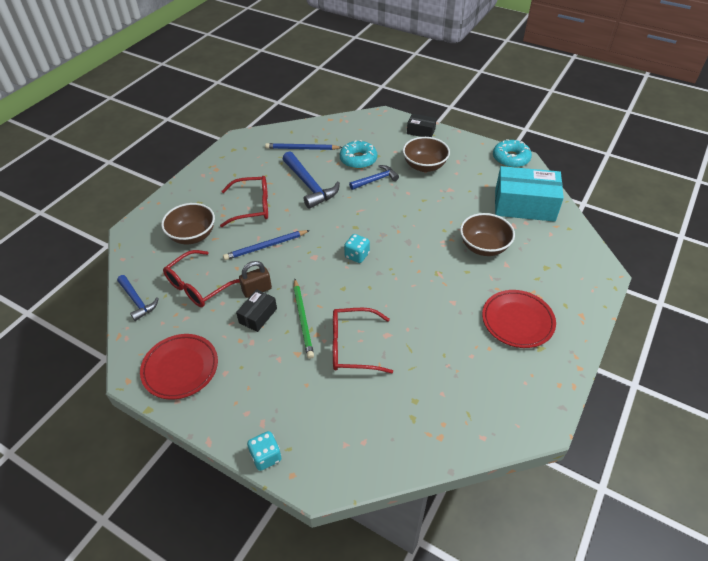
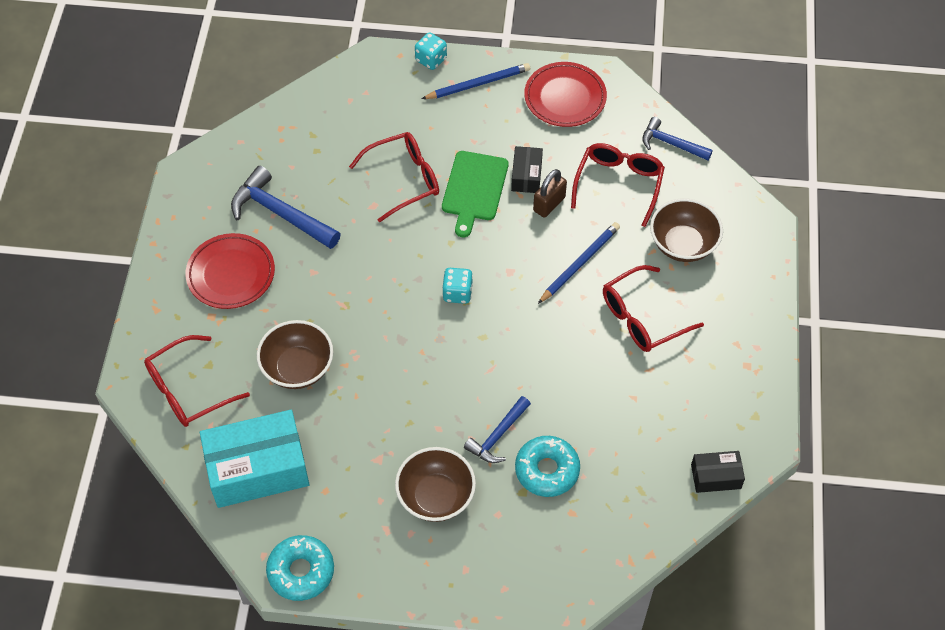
camera: 155 degrees right, 10 degrees up
(302, 148) = (650, 460): blue pencil -> blue pencil (478, 84)
(303, 319) = (474, 189): green pencil -> green cutting board
(309, 185) = (589, 386): blue hammer -> blue hammer (280, 214)
(421, 131) = (476, 585): black box -> black box (716, 476)
(562, 257) = (188, 390): none -> red glasses

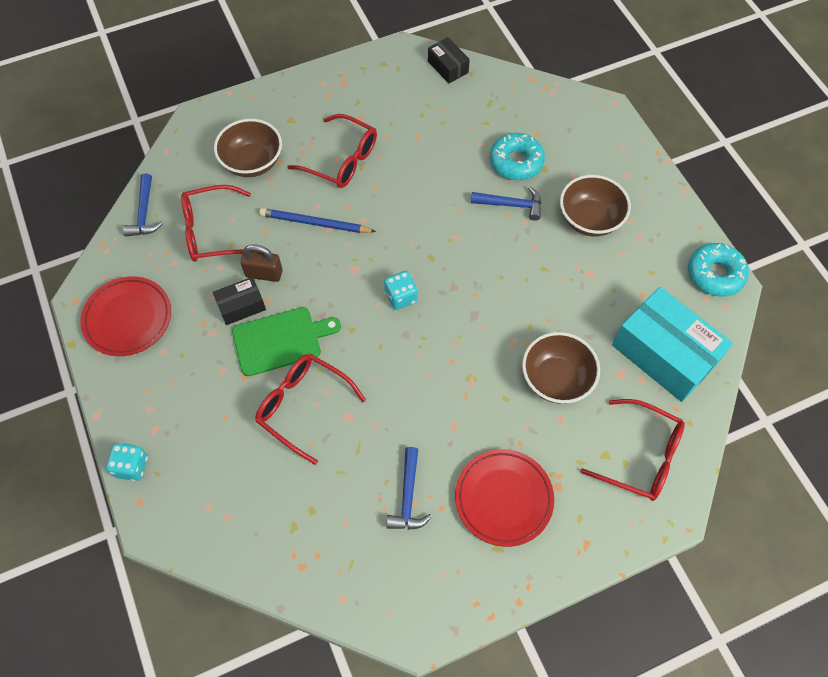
camera: 120 degrees left, 5 degrees up
(280, 214) = (408, 496): blue hammer -> blue hammer, size x0.62
(478, 84) = (145, 403): blue pencil -> none

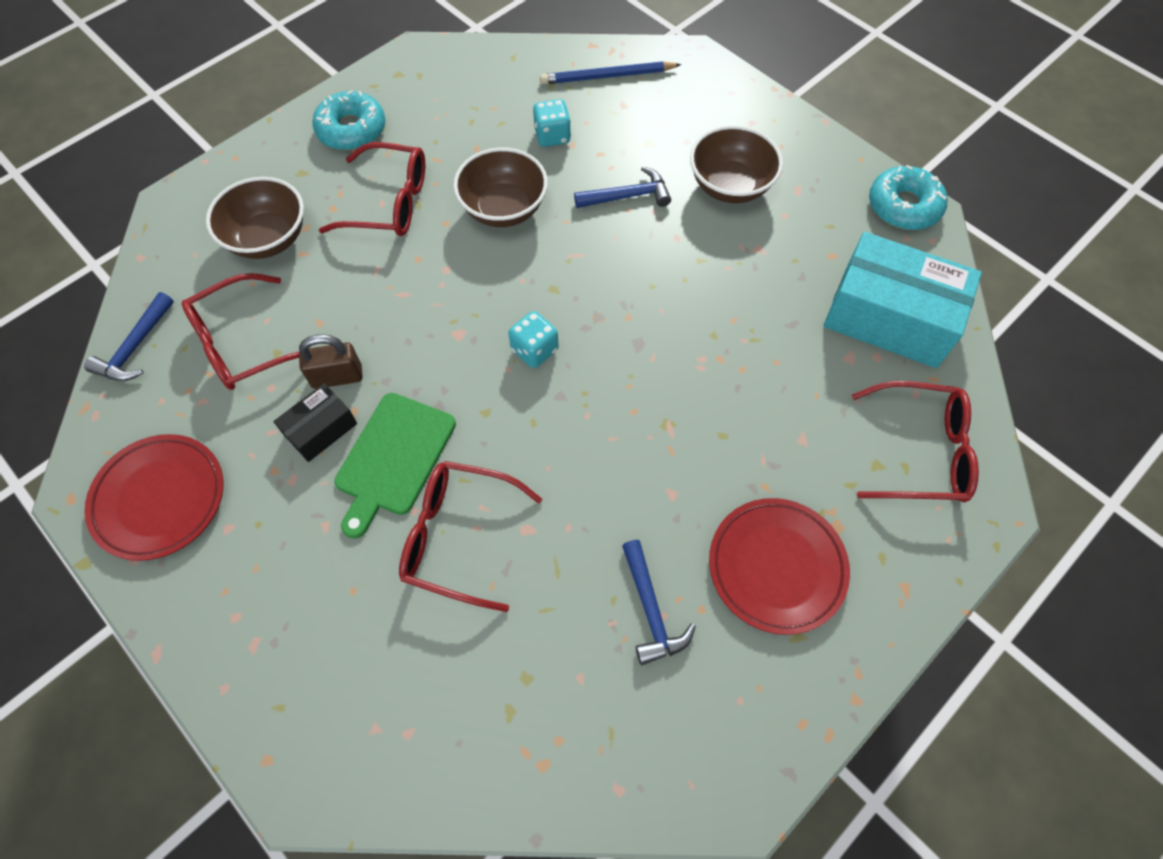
camera: 20 degrees left, 0 degrees up
(131, 466) = (237, 711): turquoise dice -> turquoise dice (552, 136)
(144, 213) = (136, 347): blue hammer -> blue hammer turned 45 degrees clockwise
(280, 340) = (393, 458): green cutting board -> green cutting board turned 150 degrees clockwise
(314, 223) = (383, 291): blue pencil -> blue pencil (607, 76)
(448, 67) = (481, 58): black box -> none
(516, 162) = (612, 145): turquoise donut -> turquoise donut (352, 130)
(556, 379) = (775, 390): brown bowl -> brown bowl (504, 209)

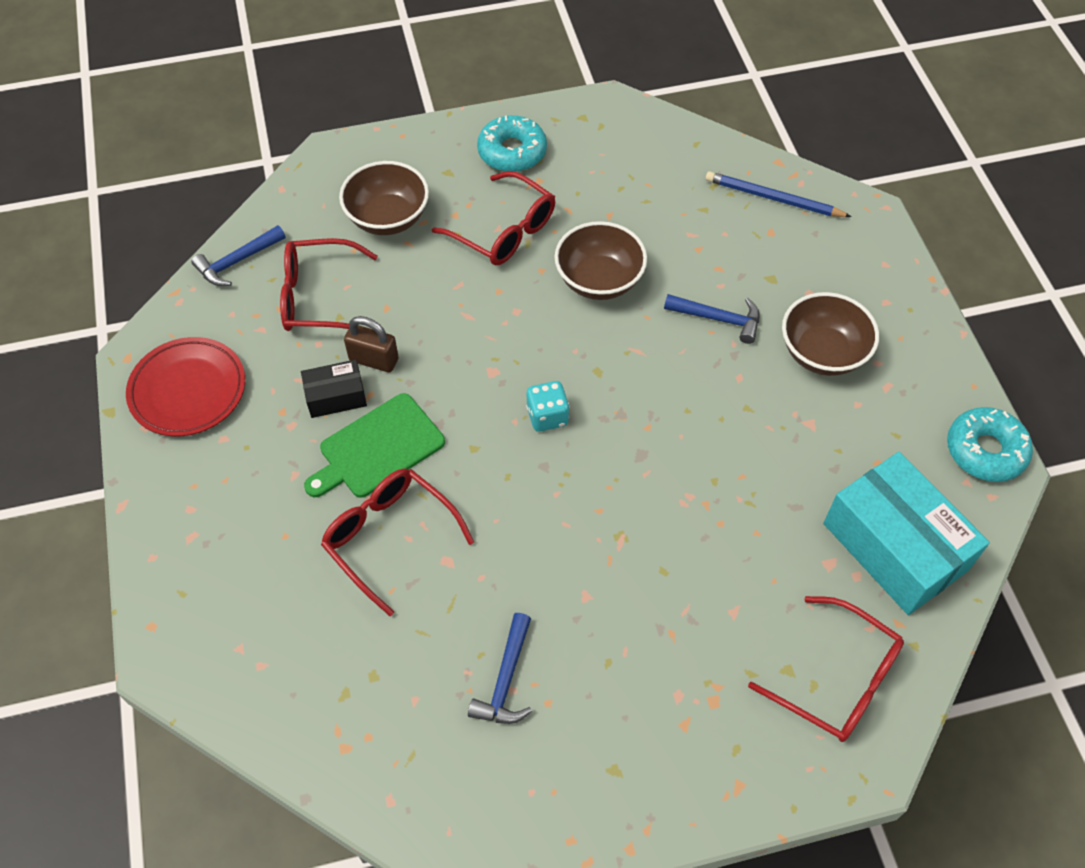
camera: 30 degrees right, 5 degrees down
(552, 136) = (685, 233): turquoise dice -> none
(776, 567) = (635, 705): red plate -> none

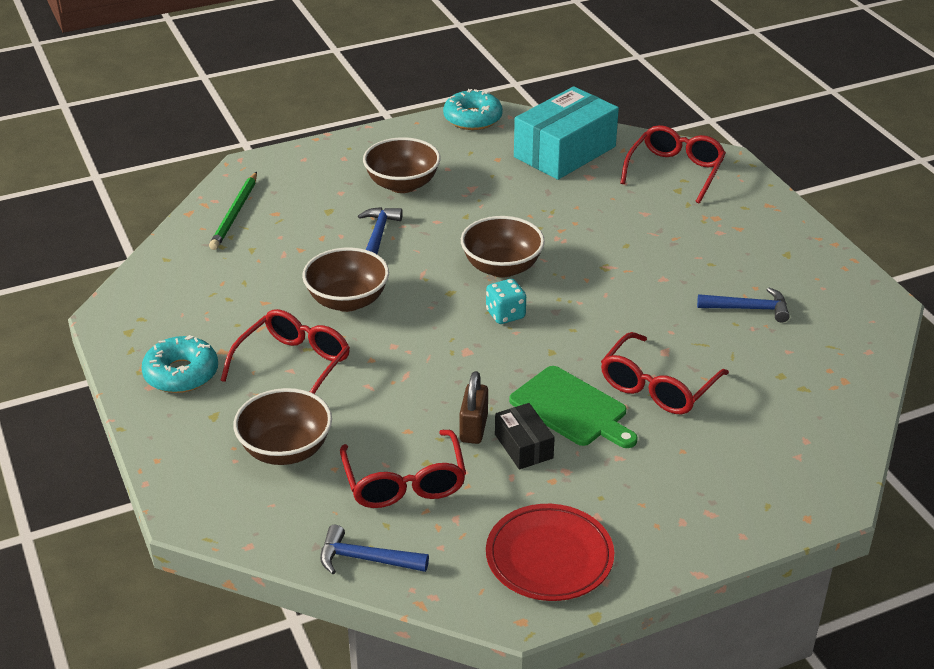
camera: 100 degrees left, 20 degrees down
(237, 261) = (366, 559): blue hammer -> blue hammer turned 150 degrees clockwise
(636, 427) = (502, 267): none -> brown bowl
(773, 198) = (235, 214): blue pencil -> green pencil

